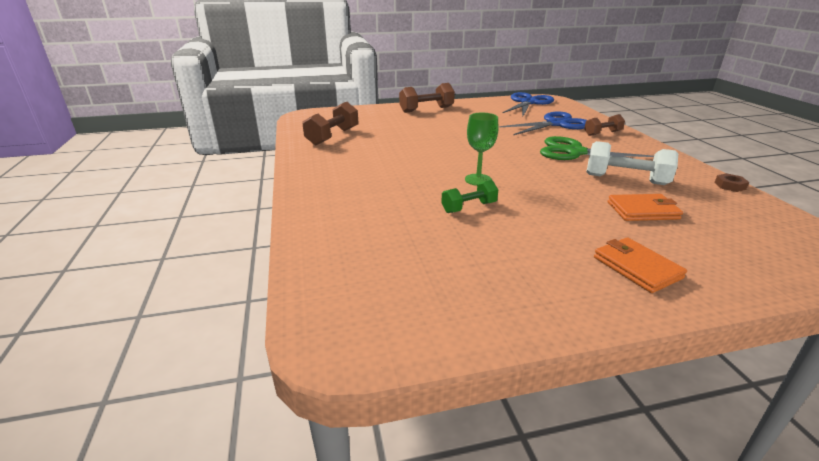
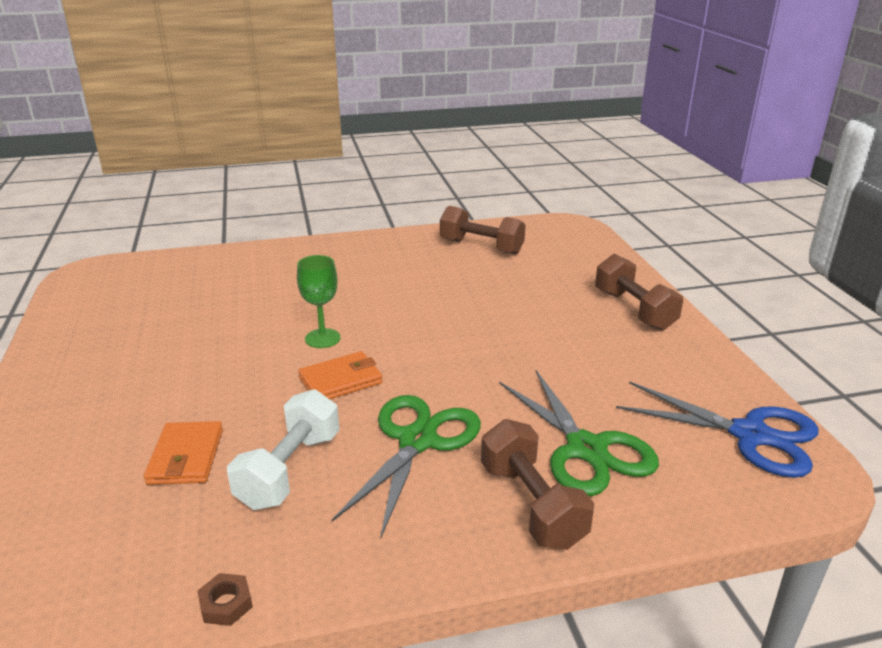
camera: 90 degrees right, 0 degrees up
(469, 207) = (250, 327): green dumbbell -> none
(556, 124) = (586, 449): blue scissors -> green scissors
(602, 133) = (531, 505): brown dumbbell -> brown dumbbell, size x1.59
(636, 267) = (75, 414): orange wallet -> orange wallet (341, 380)

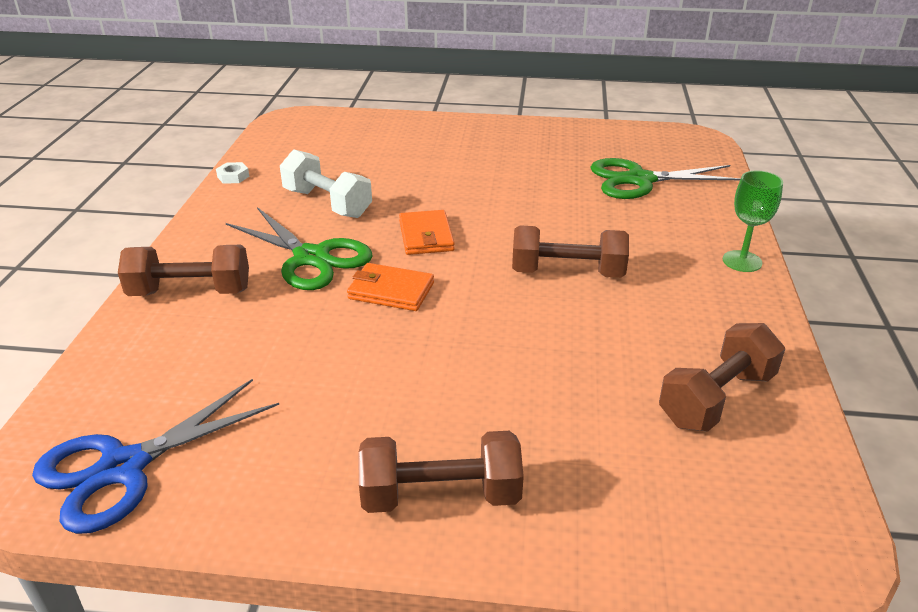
camera: 110 degrees right, 5 degrees up
(186, 457) = (375, 171): orange wallet -> orange wallet (391, 291)
(226, 604) = (233, 177): brown nut -> white nut
(322, 338) = (506, 236): green goblet -> green goblet (742, 261)
(371, 303) = (567, 273): none -> brown dumbbell
(586, 449) = (218, 341): green scissors -> green scissors (639, 180)

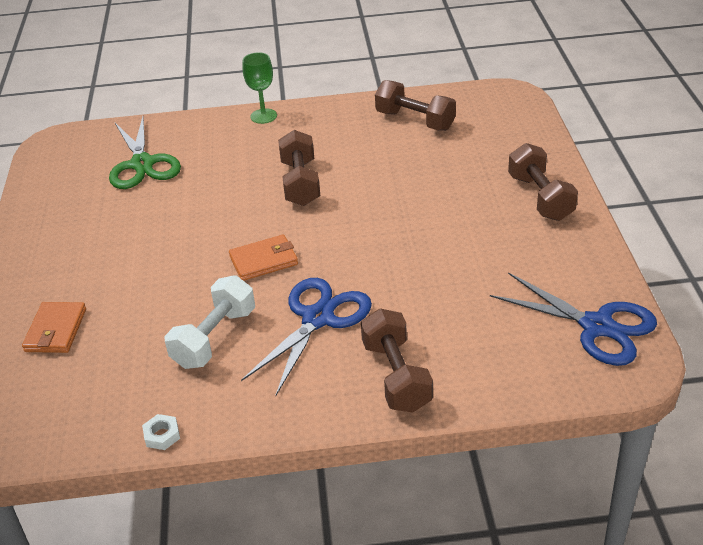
camera: 100 degrees left, 5 degrees up
(311, 258) = (318, 318): green scissors -> blue scissors
(391, 291) = (353, 261): orange wallet -> orange wallet (56, 330)

